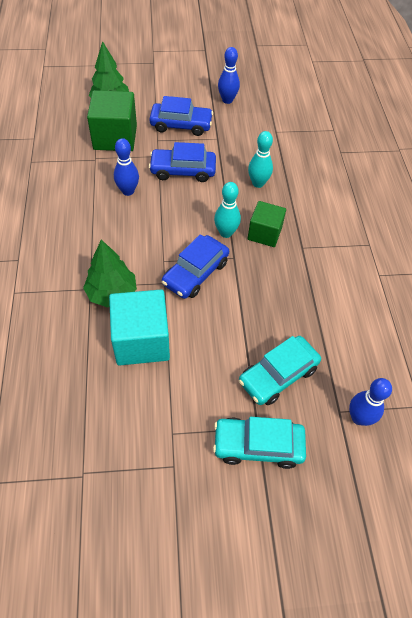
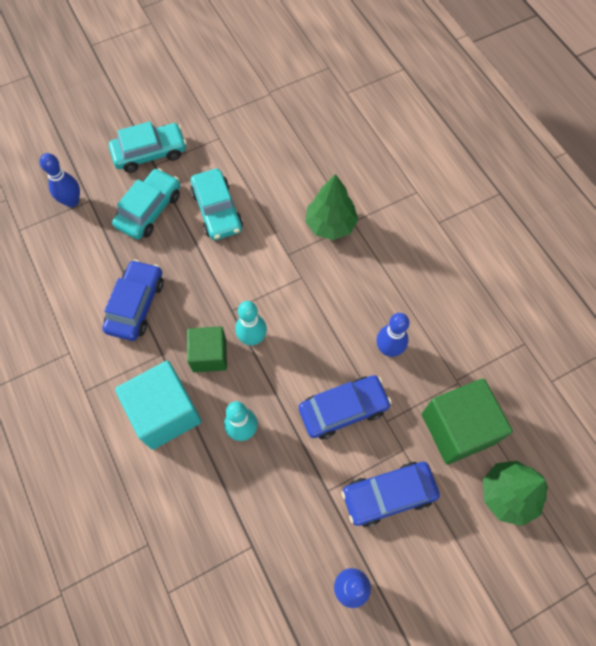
camera: 160 degrees right, 10 degrees up
(141, 340) = (279, 194): turquoise cube -> turquoise cube (165, 413)
(195, 273) = (263, 276): blue car -> blue car (136, 305)
(210, 348) = (217, 210): none -> turquoise car

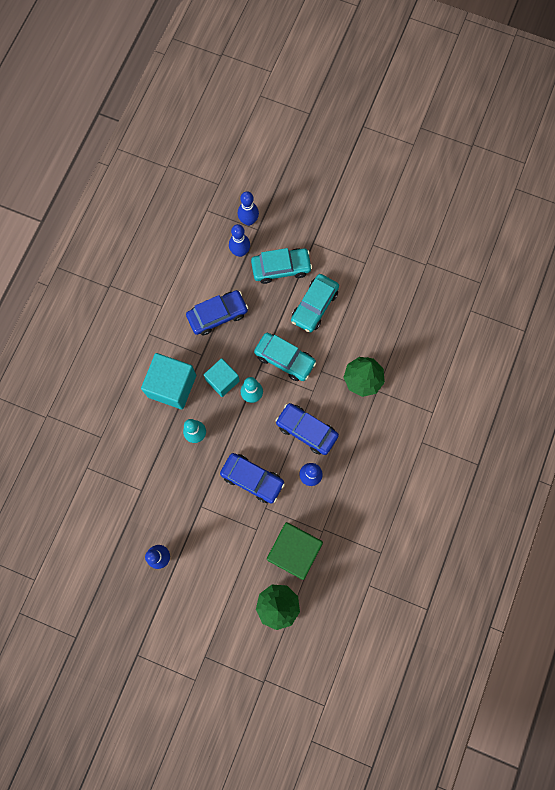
camera: 50 degrees right, 10 degrees up
(94, 233) = (240, 252): none -> blue bowling pin
(150, 153) = (318, 233): turquoise car -> turquoise car (285, 359)
(209, 355) = (222, 380): green cube -> turquoise cube
(388, 495) = (224, 540): blue car -> blue car (306, 430)

